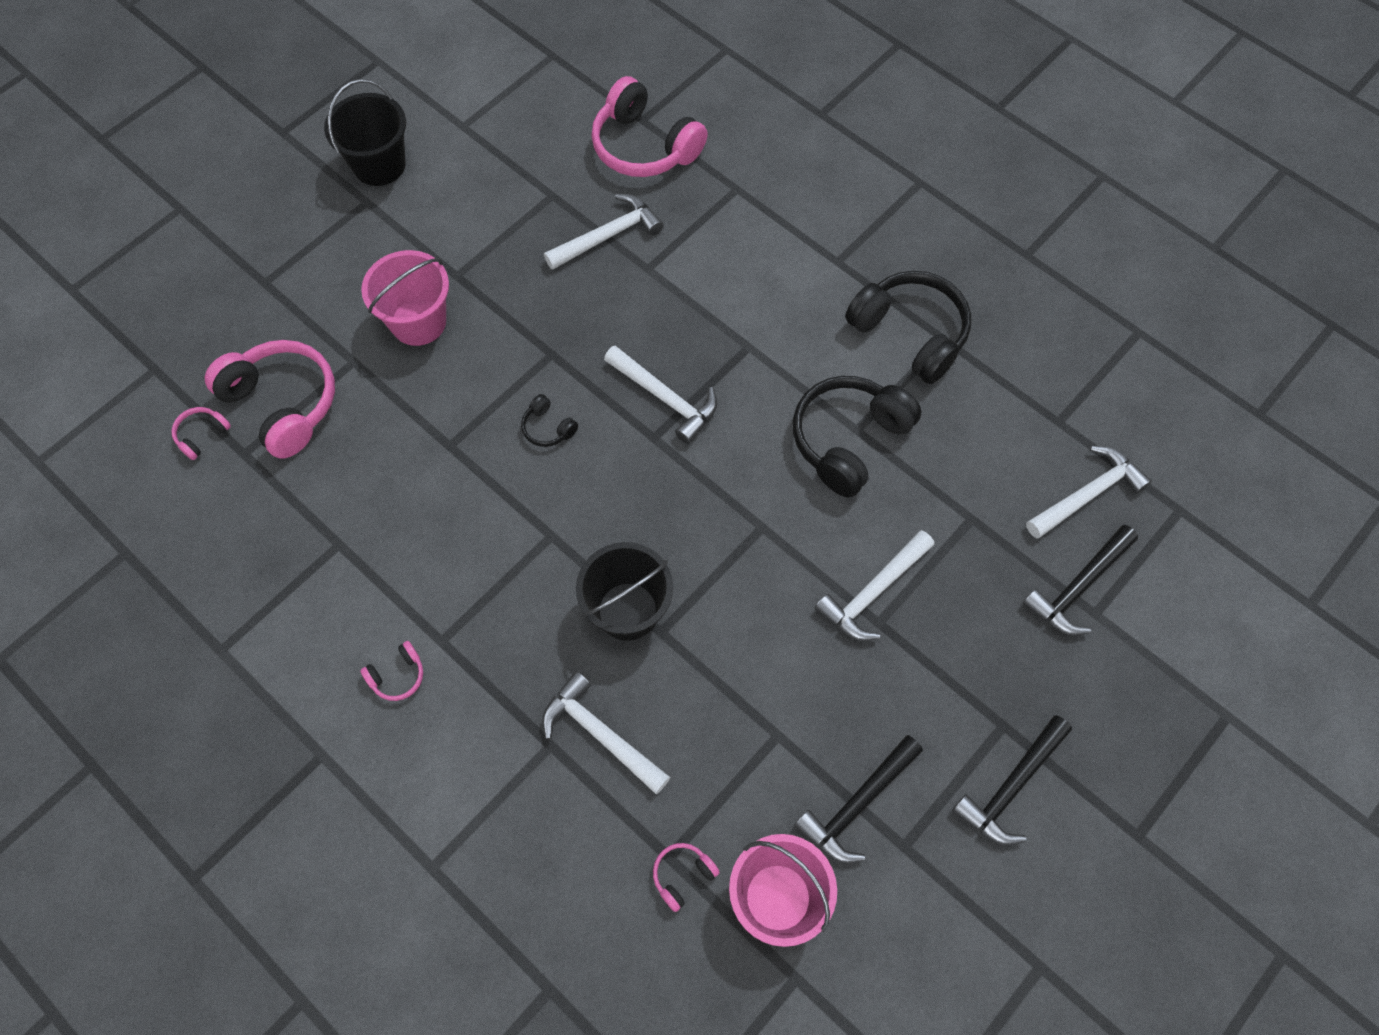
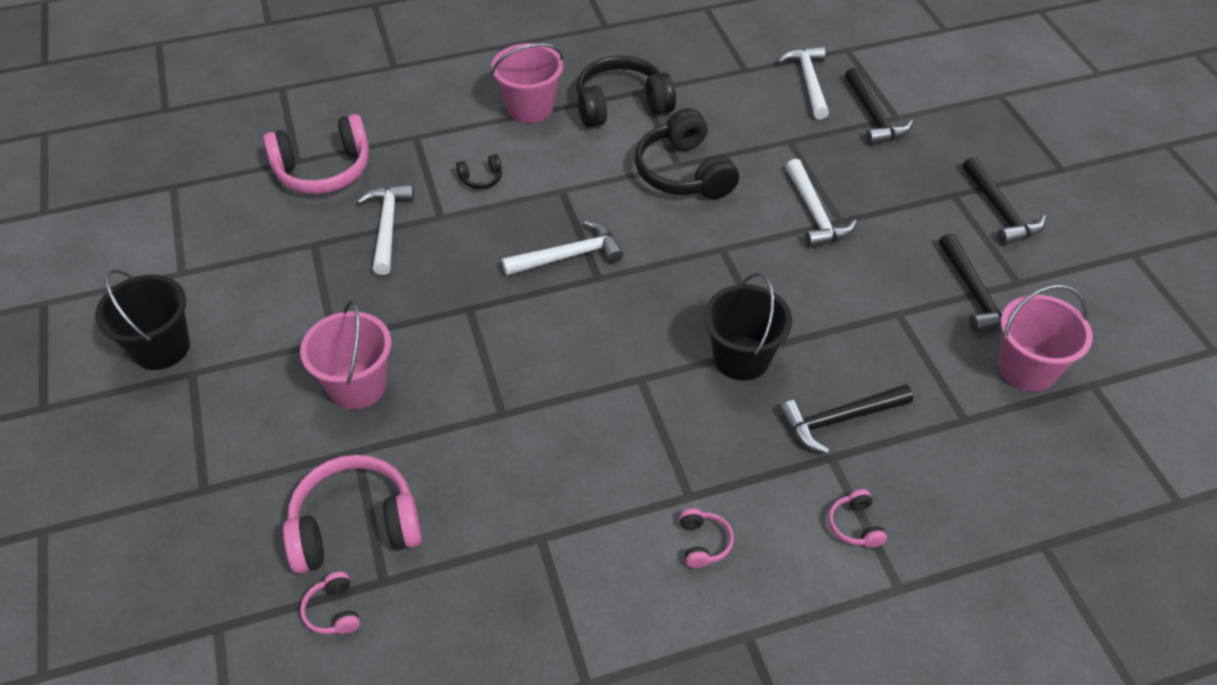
camera: 60 degrees left, 15 degrees down
(548, 427) = (537, 339): black headphones -> black headphones (481, 178)
(601, 734) = (839, 420): white hammer -> black hammer
(683, 876) = (984, 417): pink headphones -> pink headphones (855, 525)
(846, 257) = (530, 107): none -> pink bucket

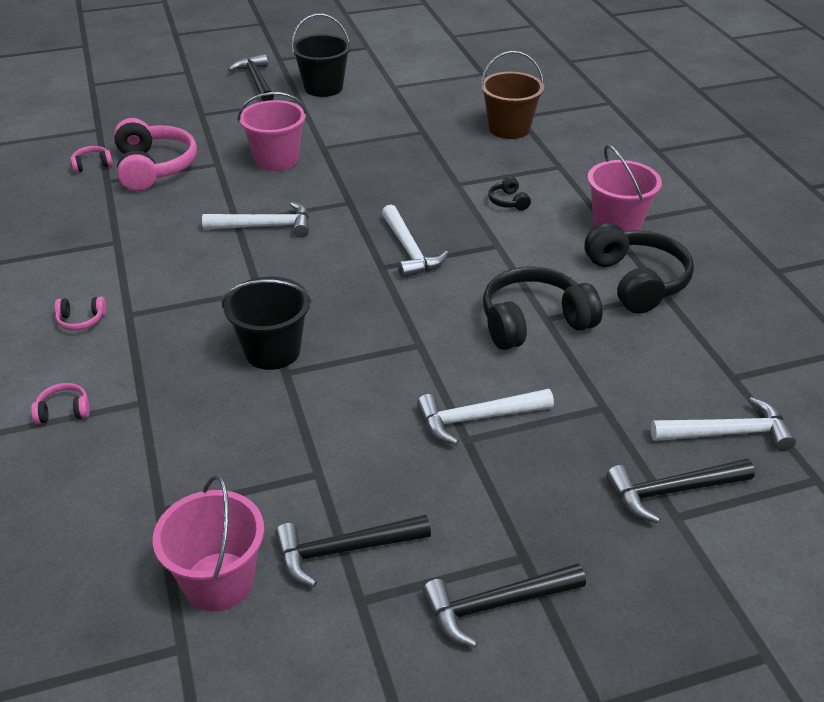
camera: 90 degrees right, 10 degrees down
(323, 170) = (509, 128): pink headphones -> brown bucket
(387, 227) = (443, 160): white hammer -> white hammer (265, 226)
(839, 420) = (184, 412): black hammer -> black hammer (256, 81)

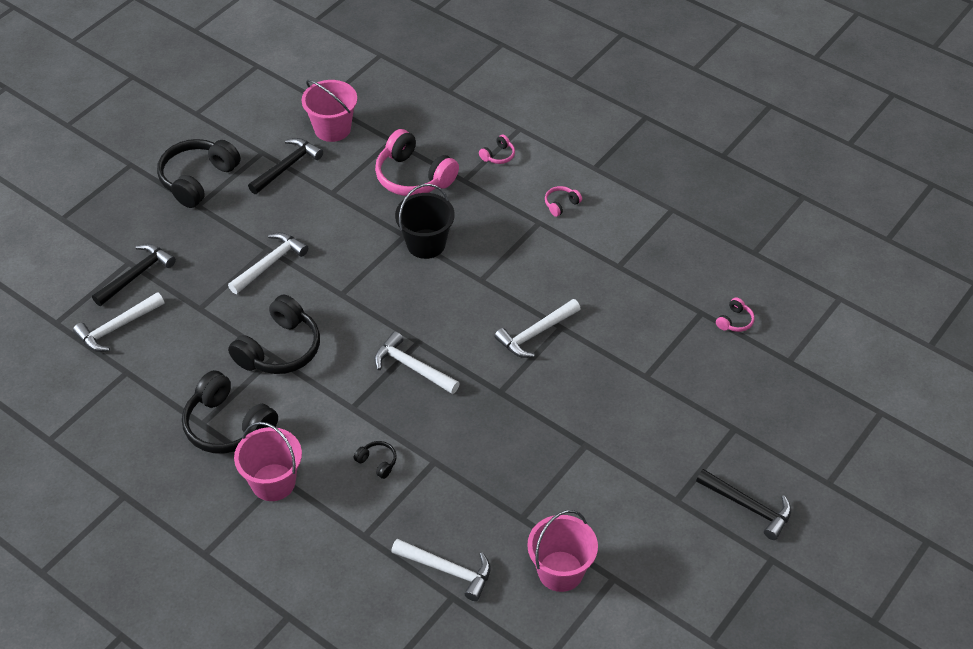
camera: 145 degrees right, 10 degrees up
(153, 168) = (687, 344): pink headphones -> pink headphones (413, 176)
(276, 159) = (605, 407): pink bucket -> pink bucket (560, 571)
(323, 87) = (676, 534): black bucket -> none
(496, 605) = (198, 179): black hammer -> black headphones
(509, 128) = (447, 570): brown bucket -> white hammer

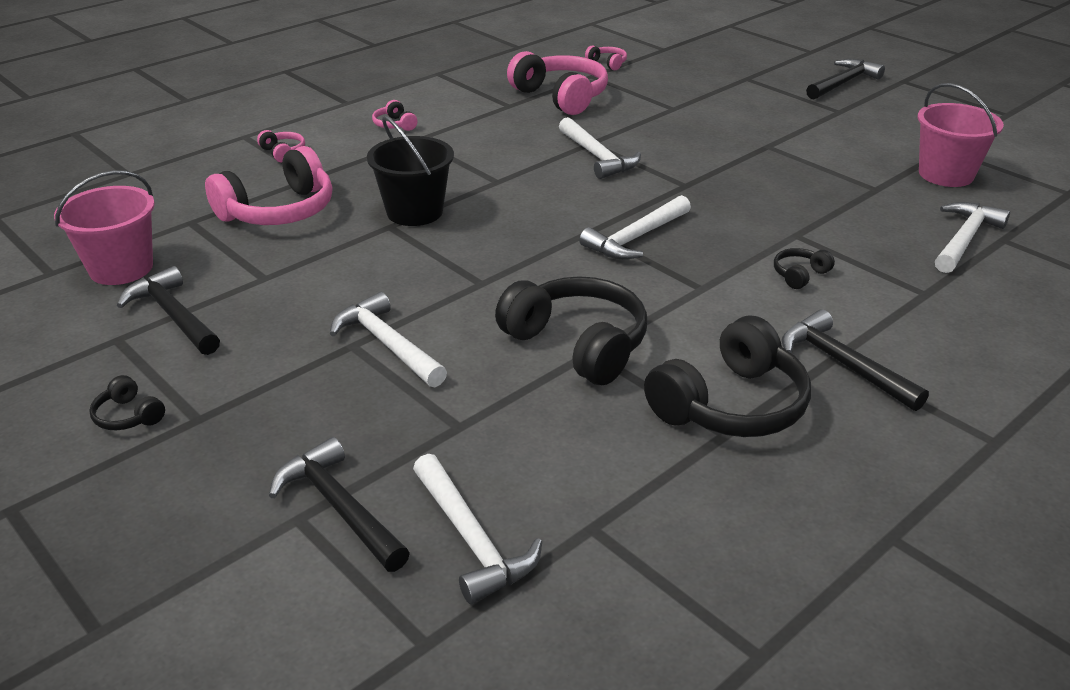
camera: 80 degrees left, 15 degrees down
(198, 179) = (128, 416): black headphones -> black headphones, size x0.44
(273, 482) = (843, 365): pink bucket -> black hammer
(646, 297) = (561, 97): none -> pink headphones

